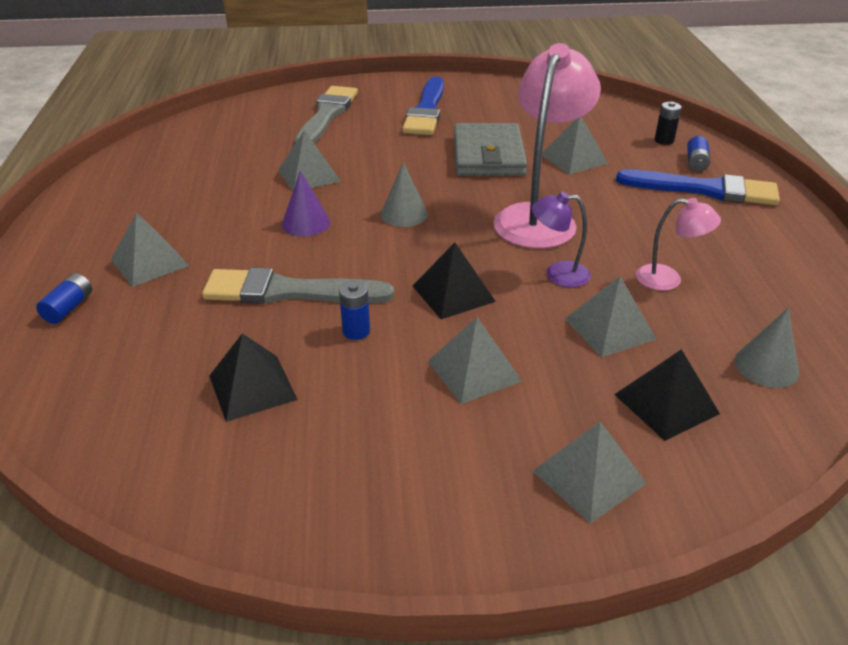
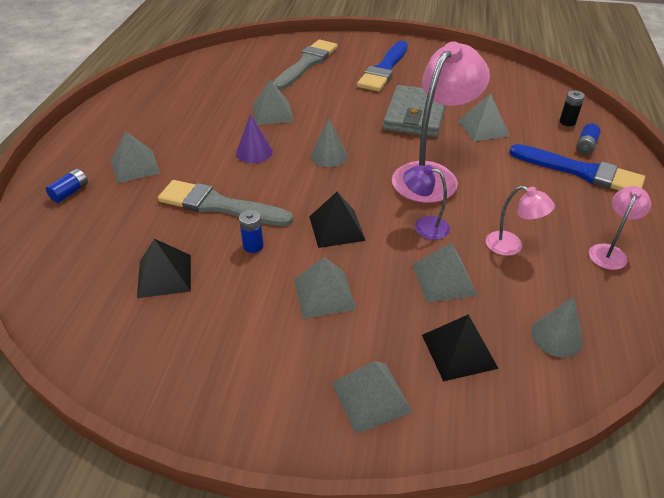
camera: 15 degrees right, 5 degrees up
(777, 267) = (609, 252): none -> pink lamp

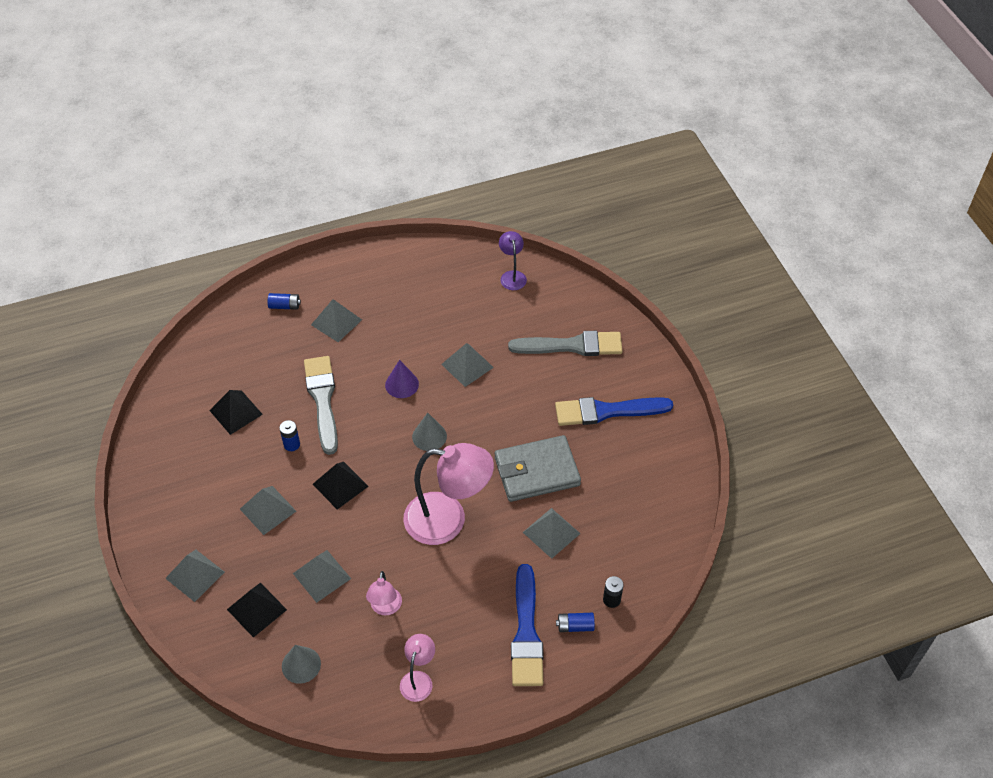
camera: 60 degrees right, 10 degrees up
(424, 226) = (376, 540): purple lamp -> purple lamp (512, 276)
(609, 252) = (418, 679): pink lamp -> pink lamp turned 75 degrees counterclockwise

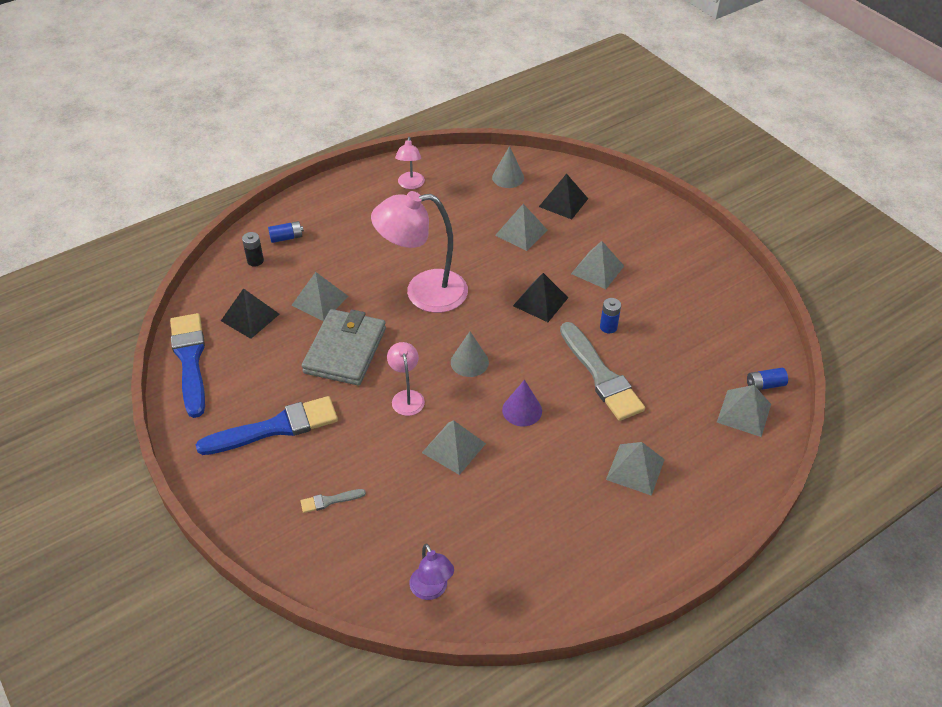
camera: 165 degrees right, 5 degrees down
(195, 575) = (630, 214): grey pyramid -> grey pyramid (744, 413)
(236, 412) = (684, 345): black pyramid -> black pyramid (250, 317)
(285, 306) = (710, 477): blue battery -> blue battery (764, 385)
(385, 608) = (456, 221): pink lamp -> pink lamp (406, 397)
(526, 632) = (329, 227): blue brush -> blue brush (190, 360)
(537, 471) = (345, 350): grey wallet -> grey wallet turned 45 degrees counterclockwise
(571, 346) = (330, 501): grey brush -> grey brush, size x0.44

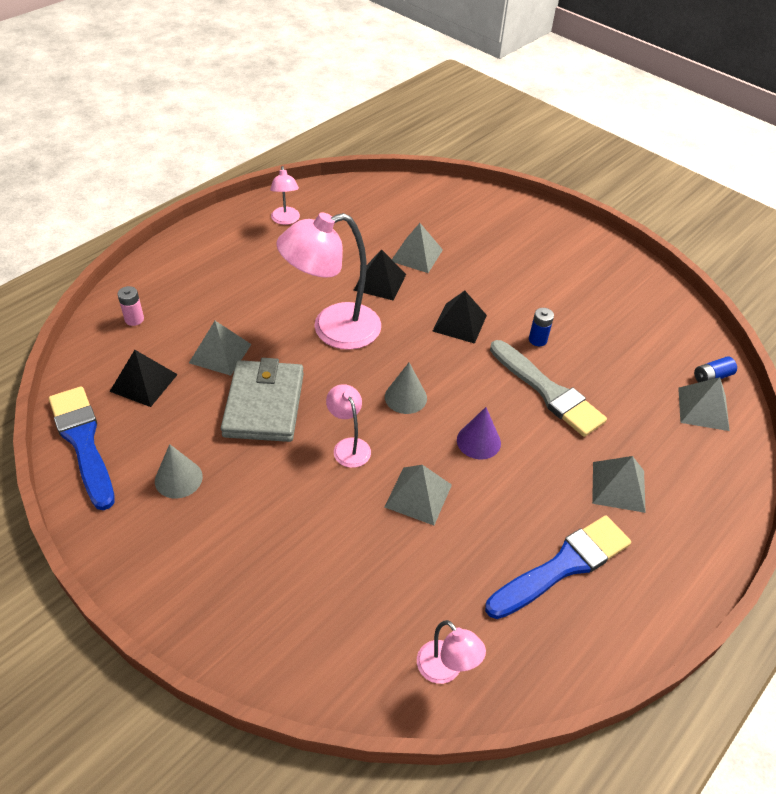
camera: 15 degrees left, 0 degrees up
(255, 261) = (134, 319): black battery -> pink battery
(275, 428) = (206, 506): blue brush -> blue brush (562, 566)
(286, 237) = (164, 290): blue battery -> none
(330, 501) = (295, 583): grey brush -> none
(431, 590) = (445, 670): purple lamp -> pink lamp
(508, 177) = (385, 202): grey cone -> grey cone (178, 478)
(563, 202) = (449, 221): black pyramid -> black pyramid (380, 282)
(597, 270) = (506, 283): grey pyramid -> none

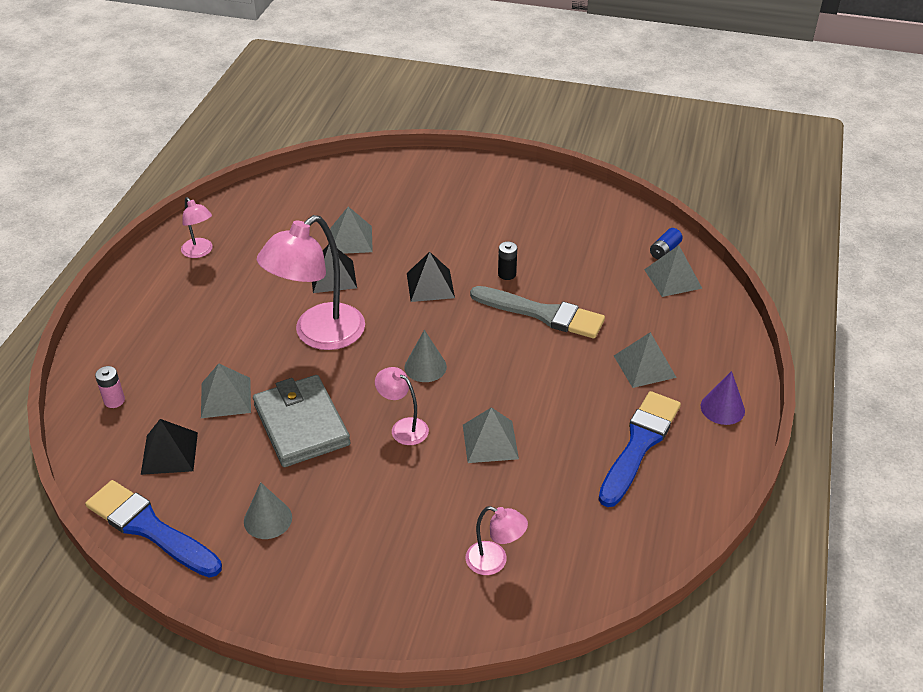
camera: 25 degrees left, 5 degrees down
(445, 670) = (599, 561): pink lamp -> pink lamp (494, 561)
(478, 441) = (511, 377): purple cone -> purple cone (722, 408)
(537, 340) = (507, 274): blue battery -> black battery

